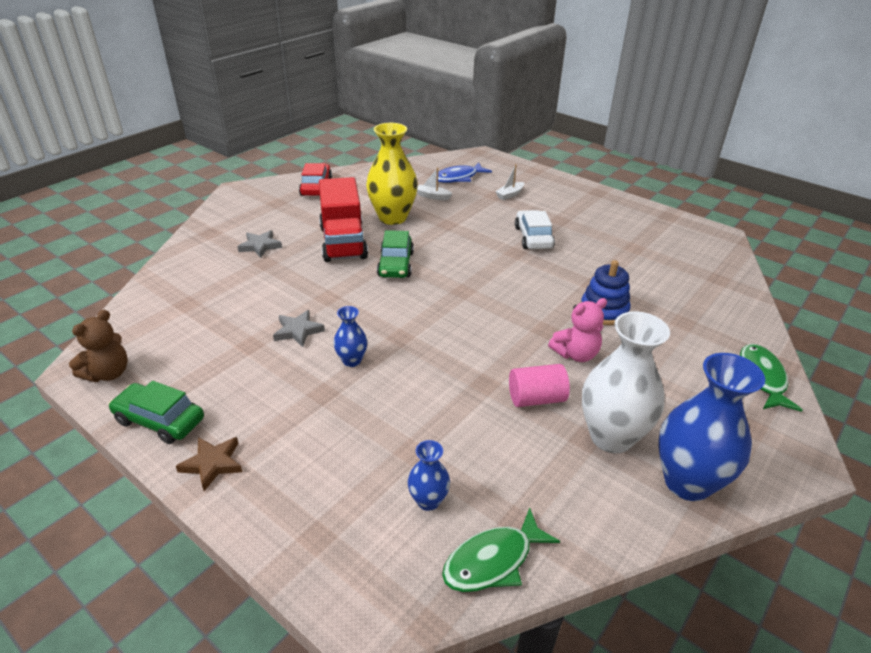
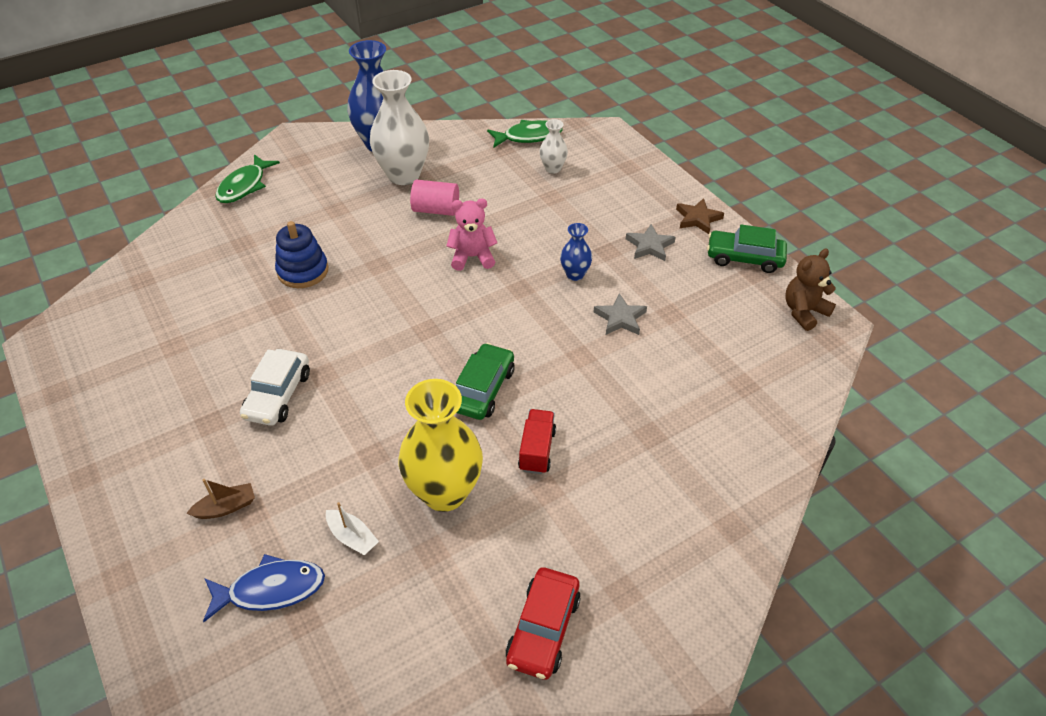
camera: 160 degrees left, 10 degrees up
(160, 420) = (744, 258): green car -> green car turned 150 degrees clockwise
(260, 246) = (655, 472): grey star -> grey star (649, 246)
(343, 242) = (537, 450): red truck -> red truck, size x0.50
(428, 501) = (553, 168): blue vase -> white vase
(509, 195) = (226, 507): white boat -> brown boat
(576, 354) = (372, 236): pink teddy bear -> pink teddy bear (472, 257)

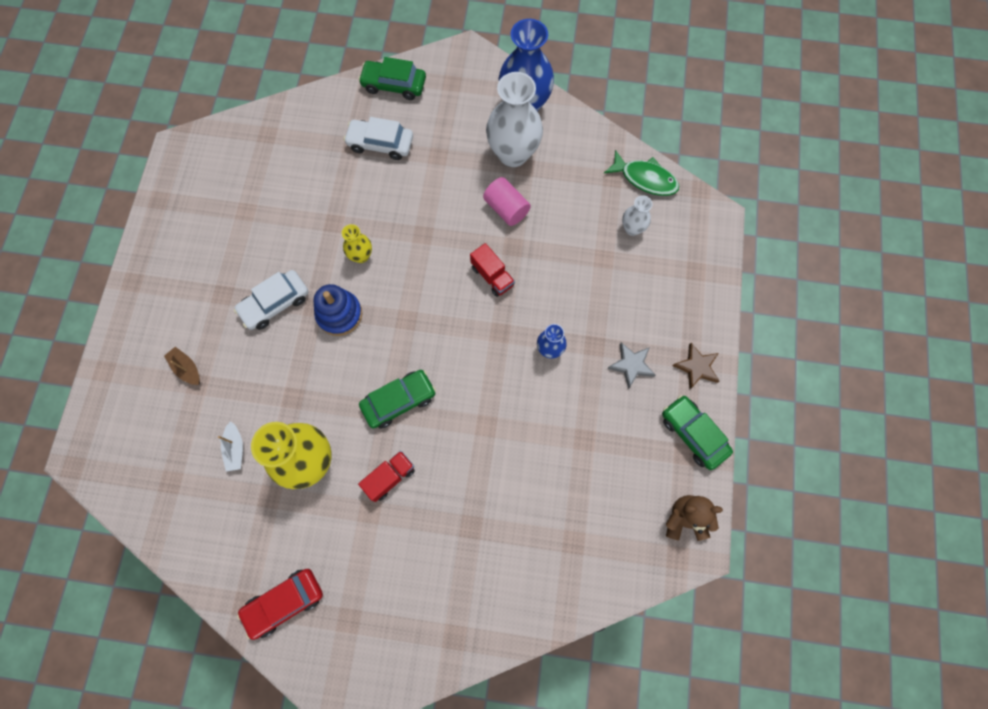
camera: 40 degrees right, 25 degrees up
(226, 507) = (187, 368): brown boat -> brown boat turned 150 degrees counterclockwise
(244, 186) = (394, 85): green fish -> green car
(271, 228) = (380, 144): none -> white car
(271, 589) = (169, 447): blue fish -> none
(303, 271) = (370, 202): blue stacking toy -> blue stacking toy (339, 314)
(333, 311) = (361, 256): none -> yellow vase
(472, 257) = (492, 276): pink teddy bear -> red truck
(620, 318) = (544, 415): grey star -> none

